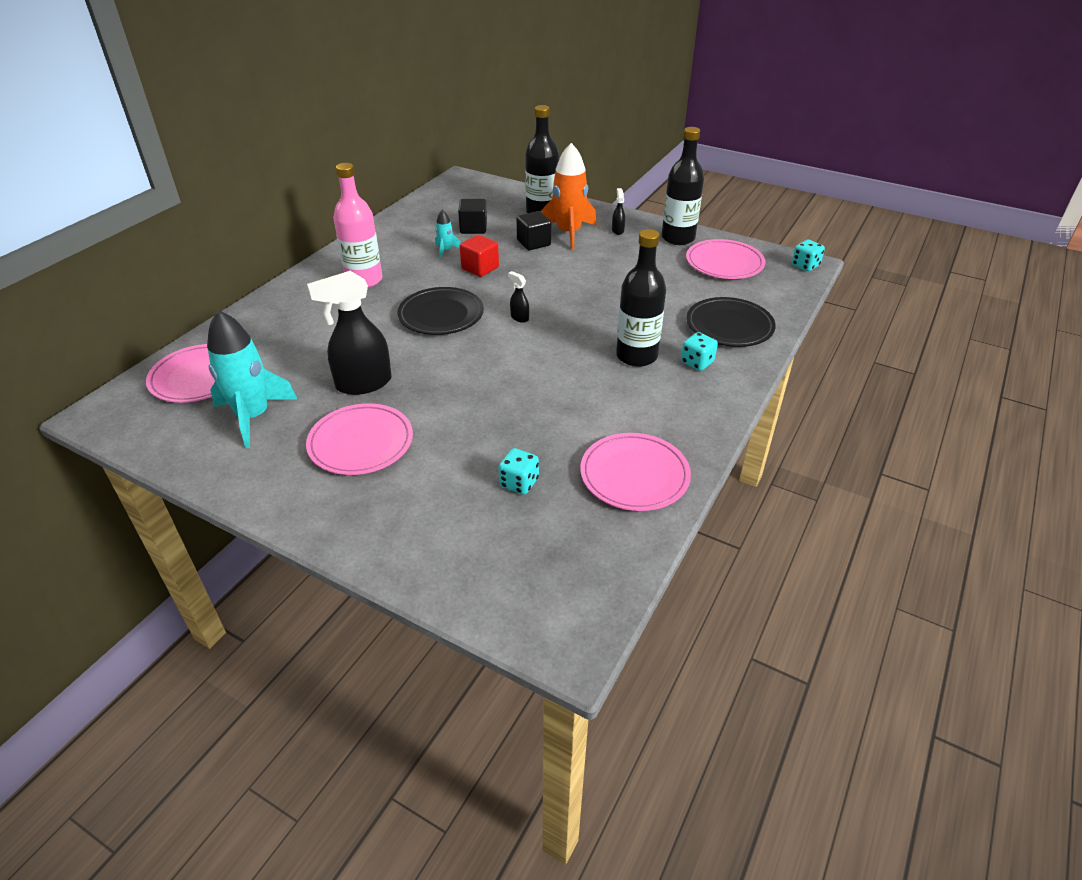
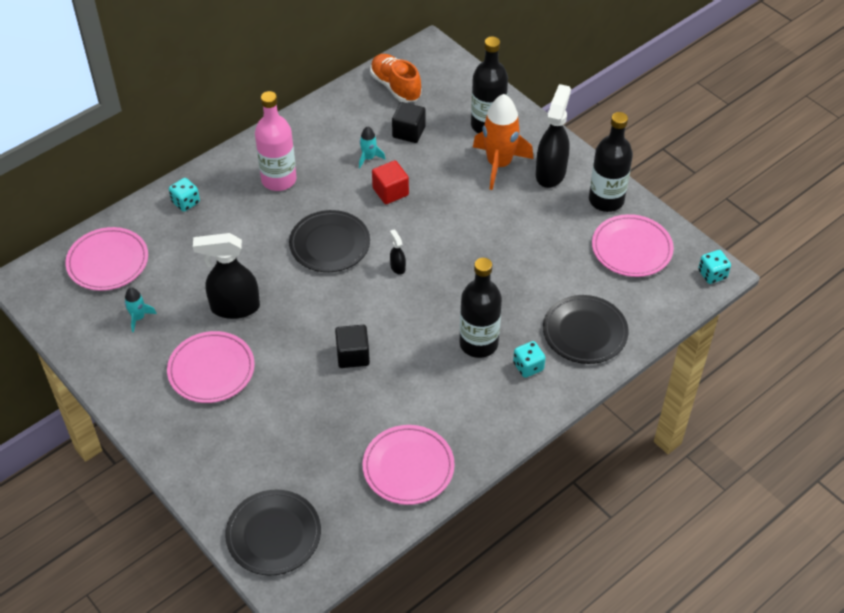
camera: 20 degrees right, 10 degrees up
(253, 416) = (138, 318): turquoise rocket -> turquoise rocket, size x0.47
(444, 204) = (395, 87): none -> orange shoe
(517, 587) = (273, 534): none -> black plate
(519, 483) = (315, 446): turquoise dice -> turquoise dice (186, 202)
(533, 243) = (458, 169): black cube -> black cube (353, 355)
(617, 230) = (551, 173): black spray bottle -> black spray bottle, size x2.27

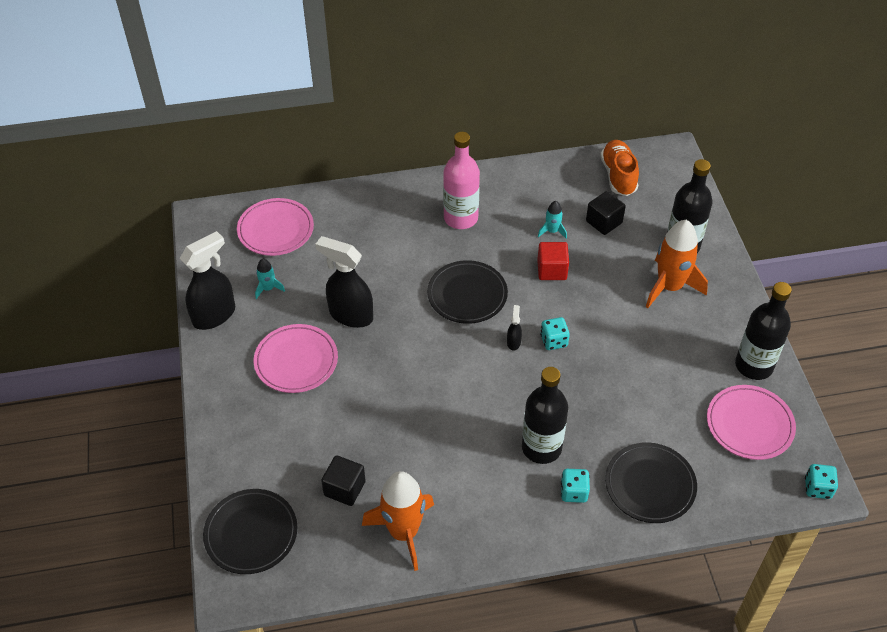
camera: 30 degrees right, 0 degrees up
(186, 202) = (370, 205): turquoise dice -> turquoise dice (554, 341)
(353, 355) = (422, 405): black cube -> black cube (344, 488)
(408, 467) = (403, 532): pink plate -> orange rocket
(551, 173) = (715, 316): black spray bottle -> black spray bottle (215, 315)

